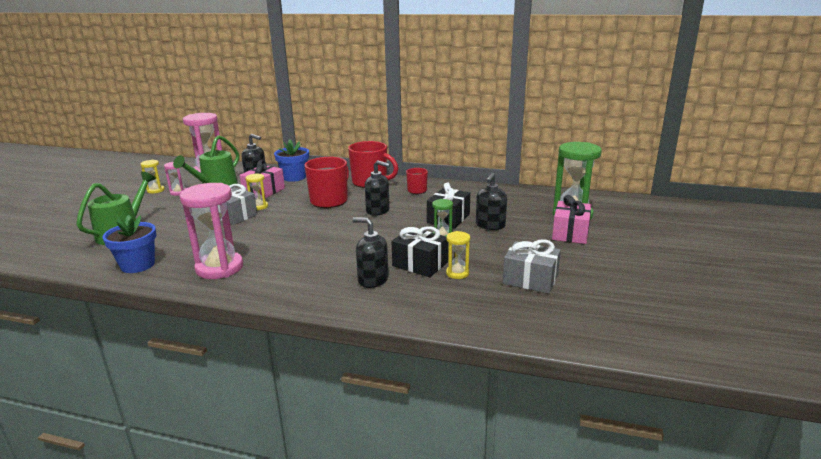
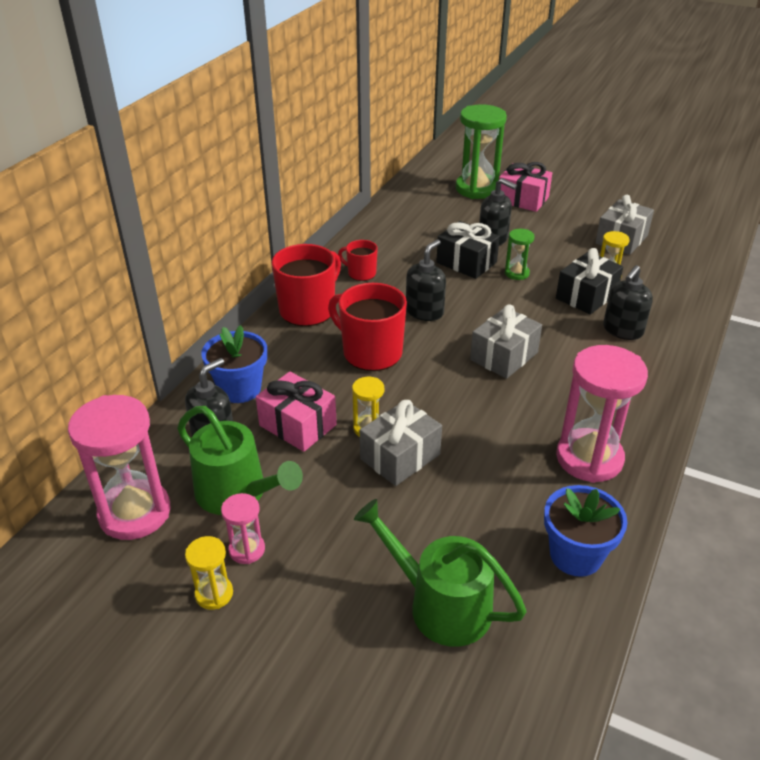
camera: 80 degrees left, 15 degrees up
(331, 237) = (504, 356): none -> grey gift

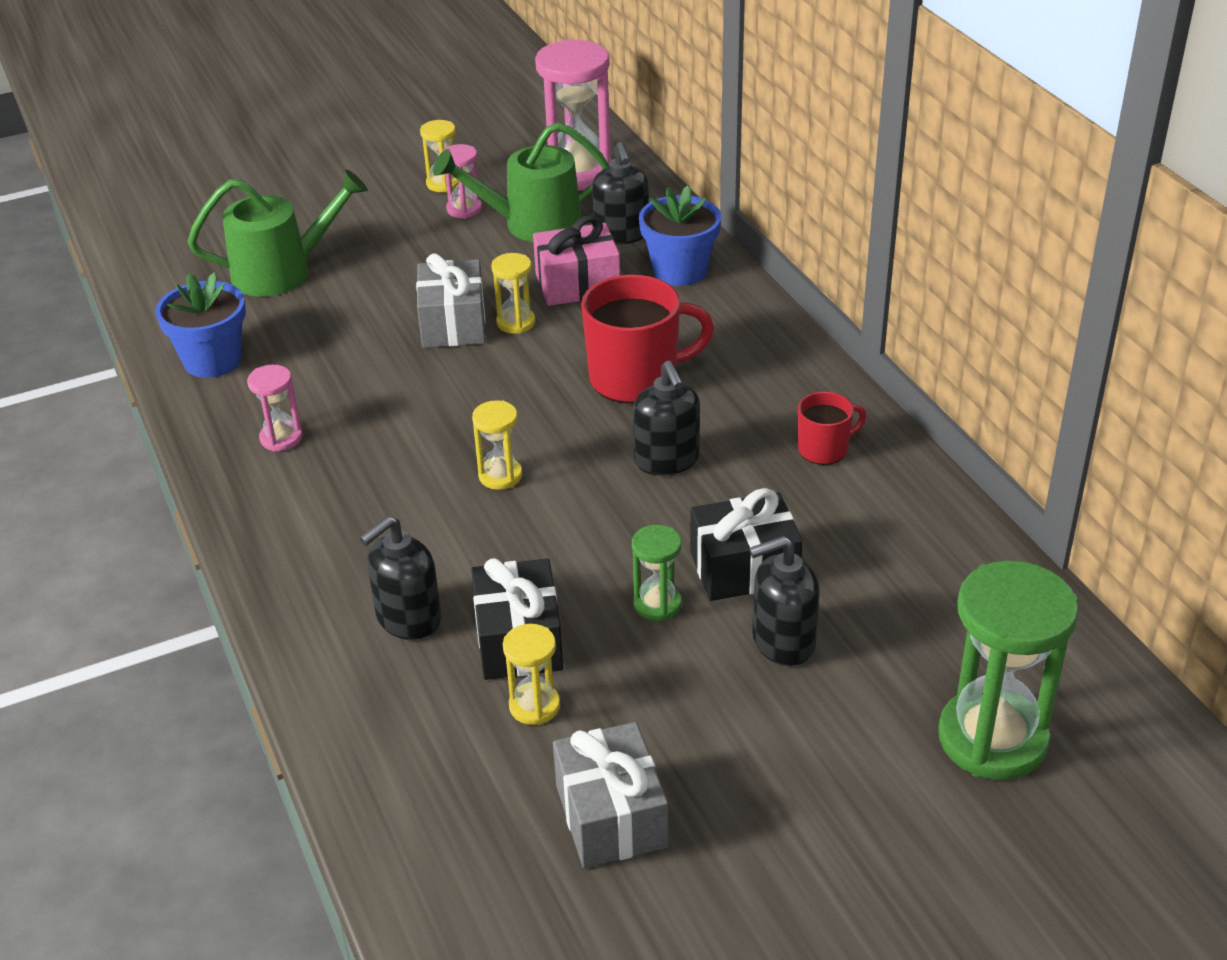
camera: 130 degrees right, 0 degrees up
(308, 310) = (781, 369): red mug -> none
(504, 356) = (500, 476): grey gift -> yellow hourglass
(522, 199) = (888, 779): pink gift -> none
(589, 458) = (281, 438): pink hourglass -> pink hourglass, size x0.49
(622, 330) = (408, 619): black soap dispenser -> black soap dispenser turned 120 degrees counterclockwise

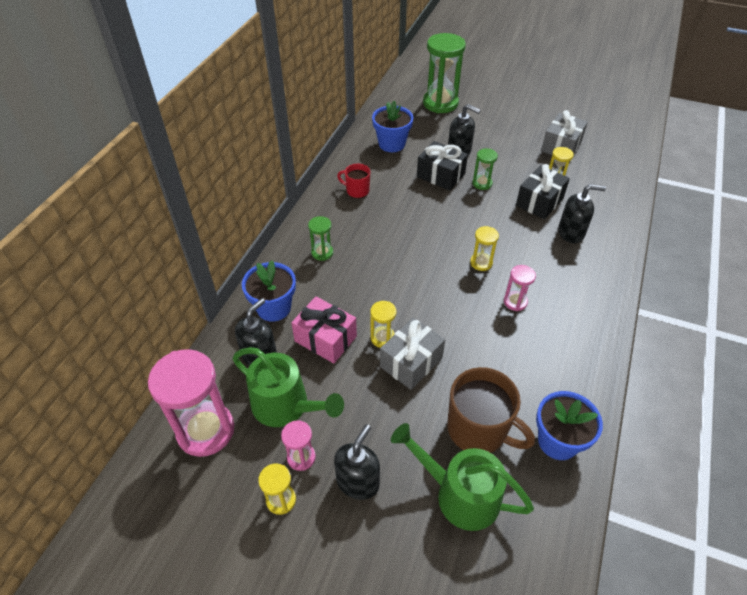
camera: 135 degrees left, 10 degrees up
(281, 438) = (558, 353): pink hourglass -> pink hourglass (515, 302)
(311, 319) = (478, 430): none -> brown mug
(636, 378) = (375, 266): red mug -> none
(667, 460) = (413, 224): black soap dispenser -> black soap dispenser (358, 482)
(726, 348) = (322, 252): none -> green hourglass
(914, 566) = (391, 144): none -> blue flower pot

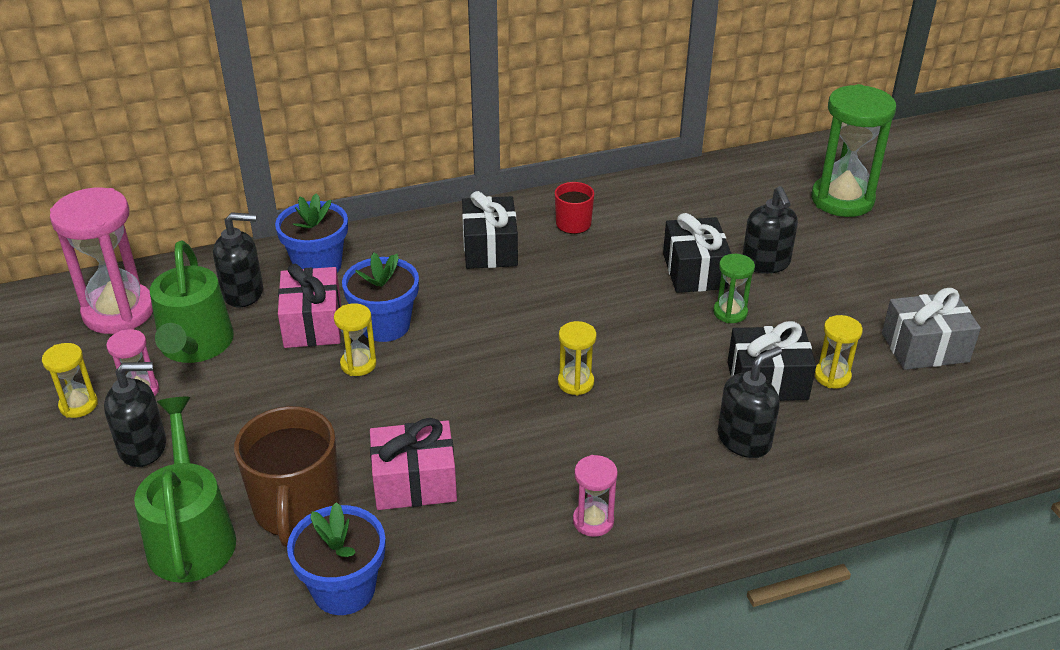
camera: 50 degrees right, 10 degrees down
(322, 252) = (438, 253): green hourglass -> none
(342, 231) = (490, 248): none -> black gift
(391, 144) = (696, 204): blue flower pot -> blue flower pot (385, 325)
(411, 362) = (345, 404): grey gift -> none
(500, 366) = (414, 482): none -> pink gift
(515, 302) = (541, 445): pink hourglass -> pink hourglass (593, 521)
(571, 233) = (744, 440): black soap dispenser -> black soap dispenser turned 90 degrees counterclockwise

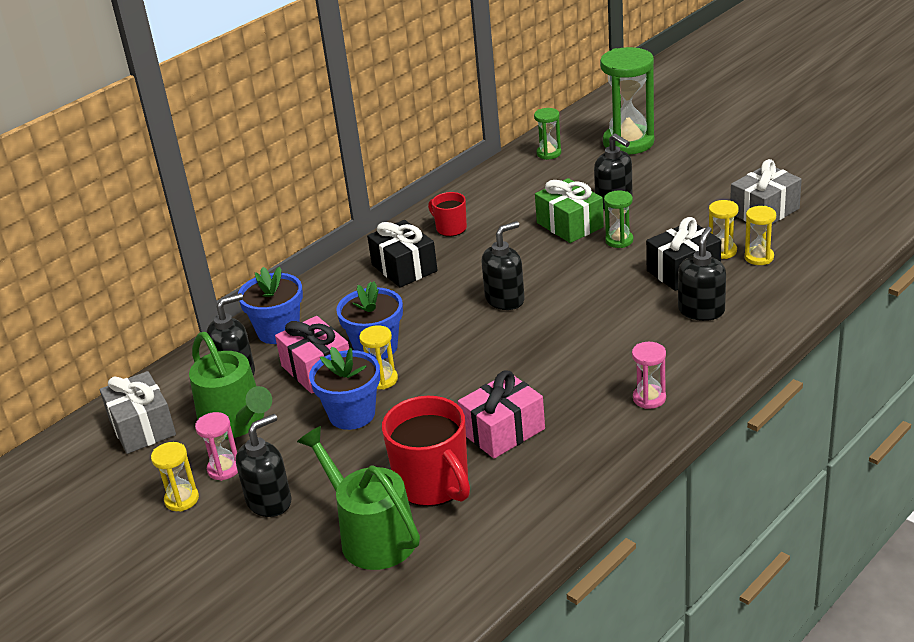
camera: 25 degrees left, 5 degrees down
(118, 312) = (142, 427): pink hourglass -> grey gift
(296, 508) = (433, 484): brown mug -> red mug
(344, 589) = (520, 513): blue flower pot -> blue flower pot (352, 414)
(553, 329) = (505, 299): none -> black soap dispenser
(575, 382) = (555, 325): yellow hourglass -> yellow hourglass (759, 257)
(694, 271) = (570, 225): black gift -> green gift
(746, 178) = (549, 153): none -> green hourglass

